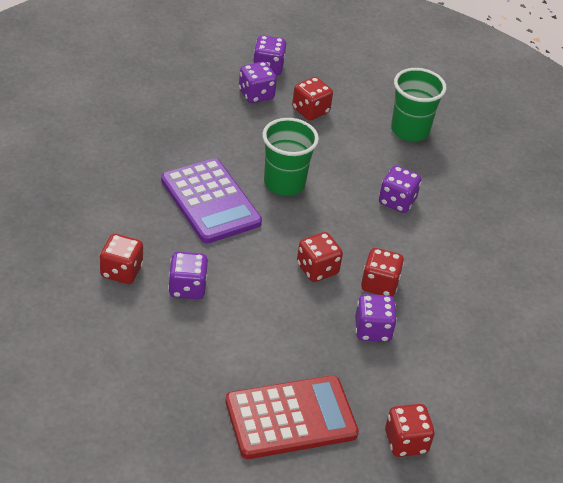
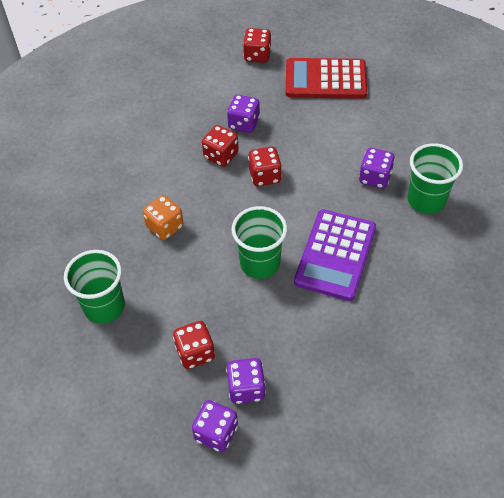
camera: 155 degrees left, 10 degrees up
(121, 271) = (426, 200): red dice -> green cup
(210, 202) = (335, 255): purple calculator -> purple calculator turned 150 degrees counterclockwise
(397, 201) = (165, 227): purple dice -> orange dice

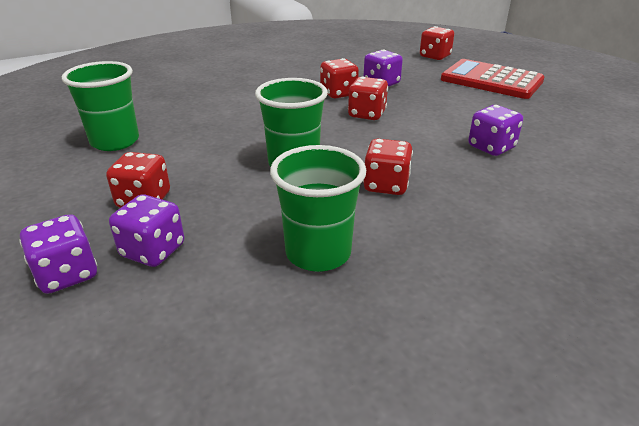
camera: 30 degrees right, 20 degrees down
(165, 227) = (235, 115): orange dice -> none
(335, 255) = (386, 185): purple calculator -> red dice
(426, 200) = (547, 181): green cup -> green cup (318, 253)

